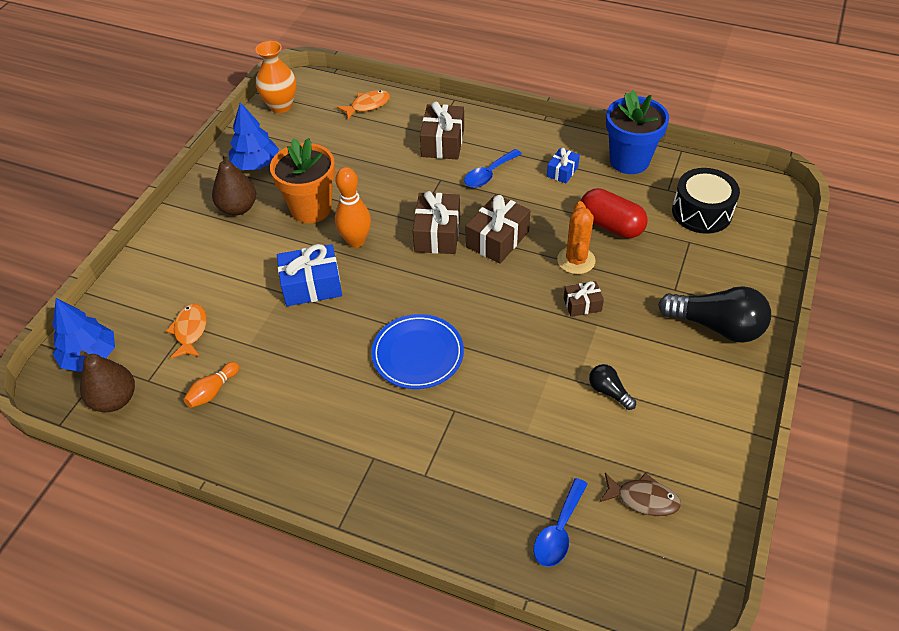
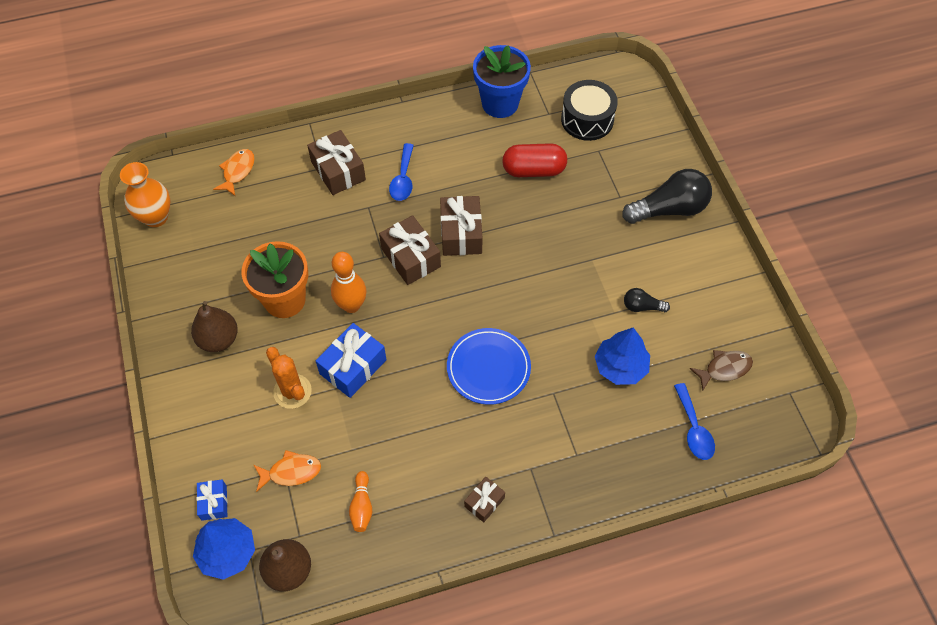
camera: 40 degrees left, 10 degrees up
(190, 331) = (291, 472): orange fish -> orange fish turned 120 degrees clockwise
(256, 164) = (191, 288): blue tree -> blue tree (620, 366)
(562, 171) = (458, 143): blue gift -> blue gift (214, 503)
(576, 260) = (534, 216): orange cactus -> orange cactus (292, 391)
(582, 304) = (568, 250): brown gift -> brown gift (484, 502)

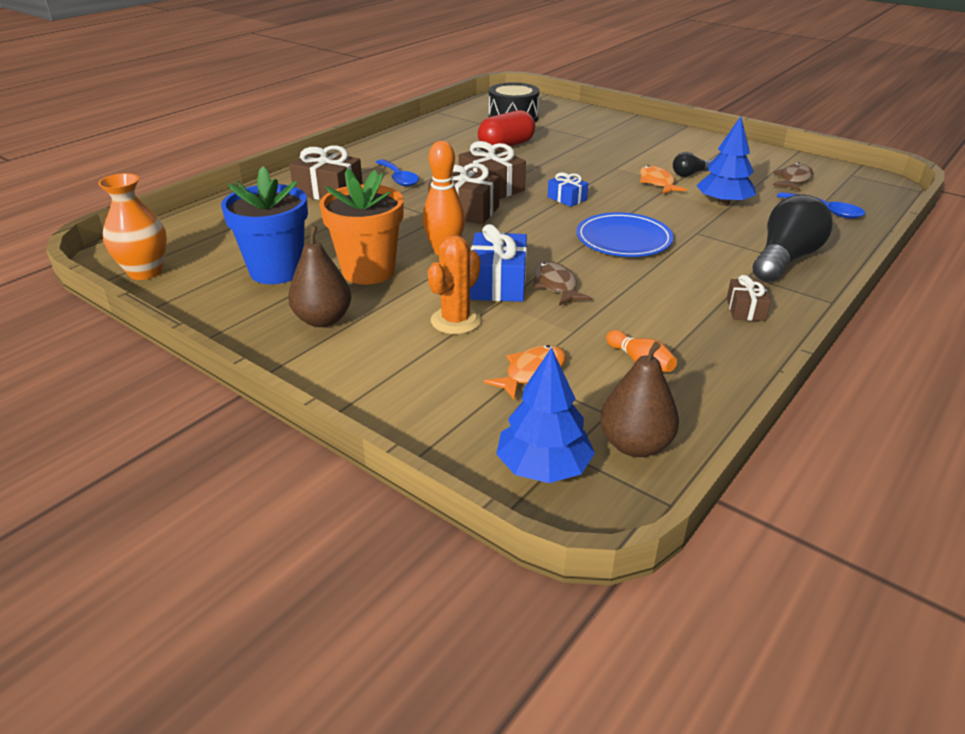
camera: 35 degrees left, 25 degrees down
(214, 503) = (472, 436): blue gift -> blue gift (567, 198)
(237, 171) = (217, 220): orange fish -> orange fish (657, 183)
(292, 391) = (456, 321): orange cactus -> orange cactus turned 75 degrees counterclockwise
(387, 393) = (556, 285): none -> brown fish
(500, 103) = (433, 128): blue flower pot -> blue flower pot (276, 271)
(669, 209) = (634, 133): black light bulb -> black light bulb (785, 259)

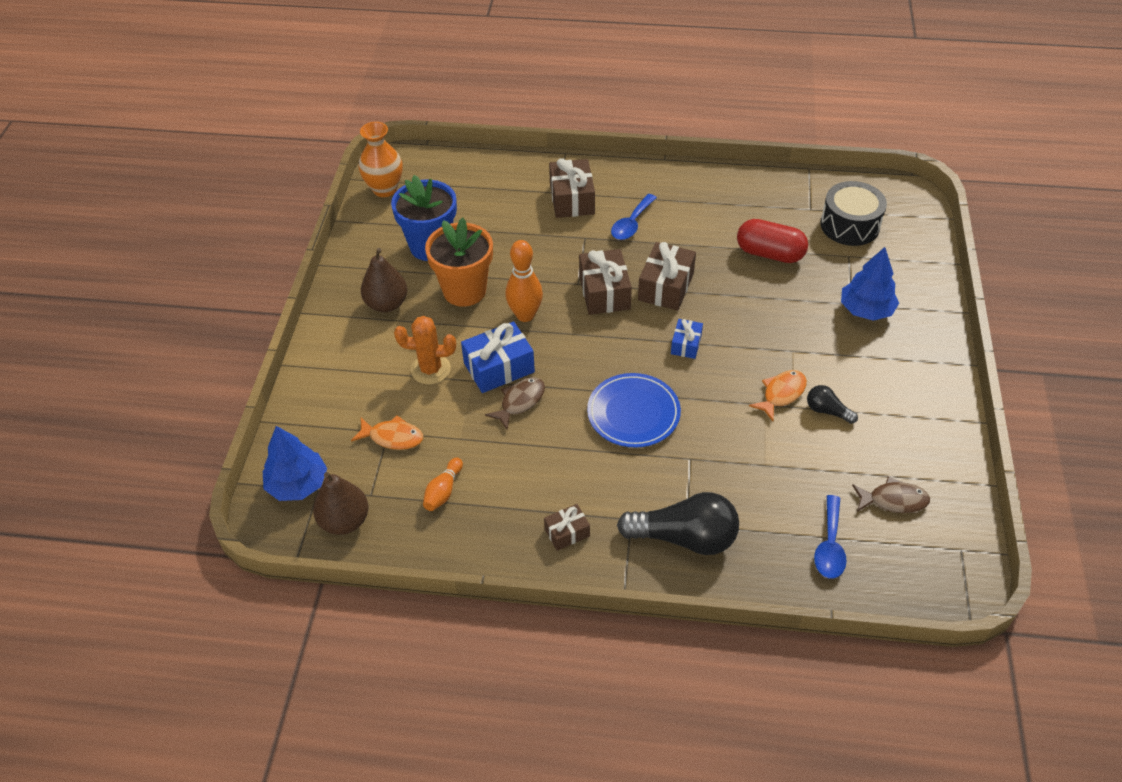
camera: 60 degrees right, 15 degrees up
(723, 203) = (775, 459): blue tree -> blue tree (866, 310)

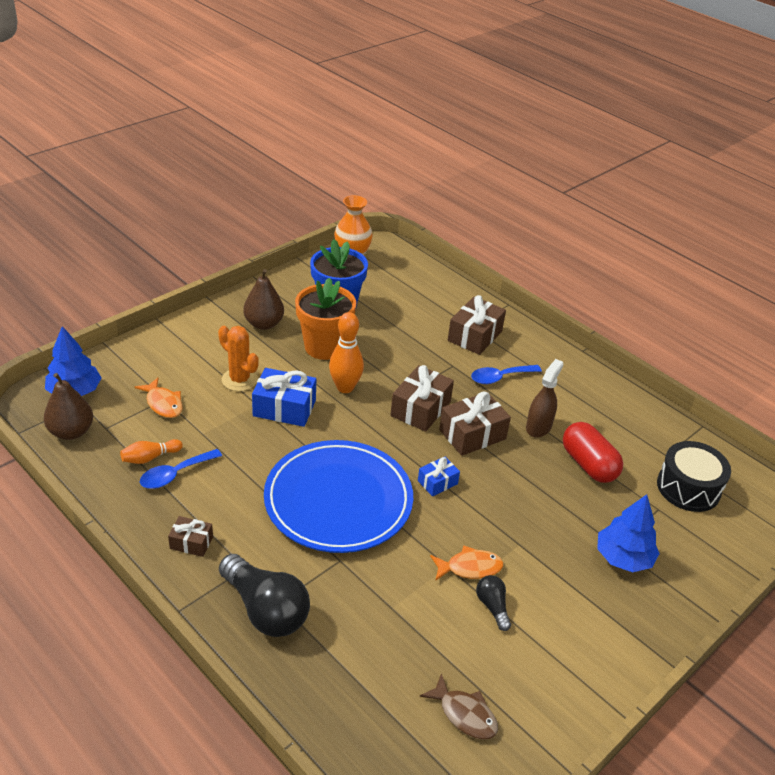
camera: 35 degrees right, 10 degrees down
(520, 402) = (270, 438): brown fish -> none
(633, 413) = (338, 500): blue plate -> blue plate, size x1.63
(704, 247) = (538, 427): none -> brown spray bottle
(830, 546) = (367, 704): blue spoon -> blue spoon (175, 474)

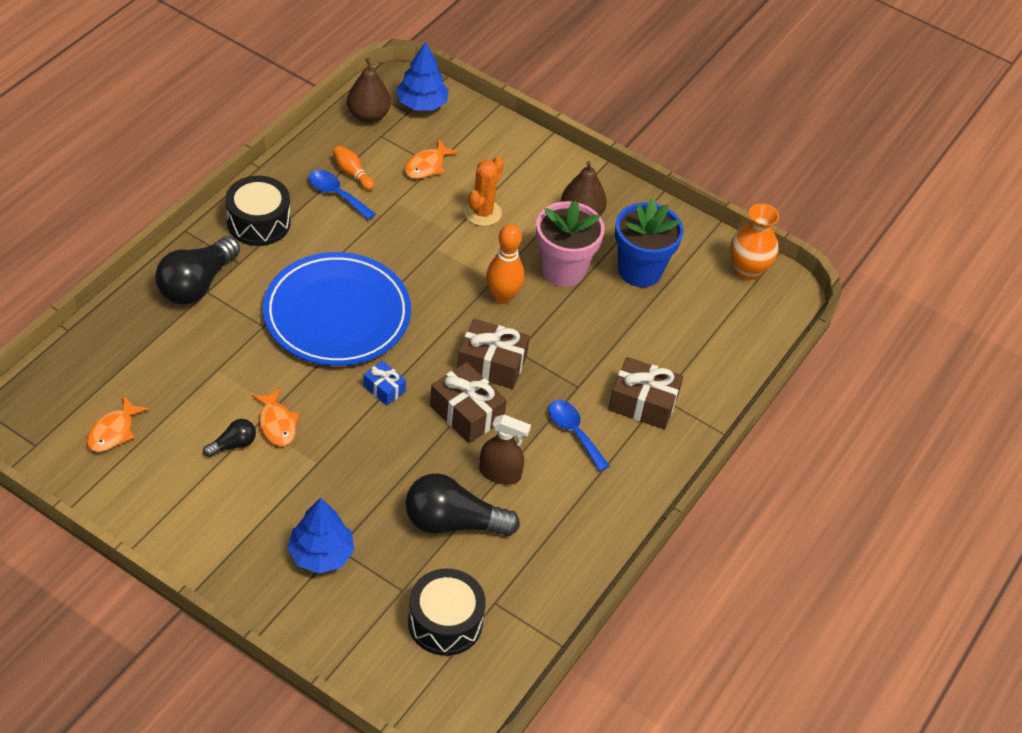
camera: 75 degrees right, 10 degrees up
(191, 542) = (258, 222): brown gift -> black drum
(284, 408) = (453, 254): blue gift -> none
(324, 347) = (563, 270): orange flower pot -> pink flower pot
(464, 714) = (113, 431): brown fish -> orange fish
(588, 464) = (453, 522): red capsule -> black light bulb

